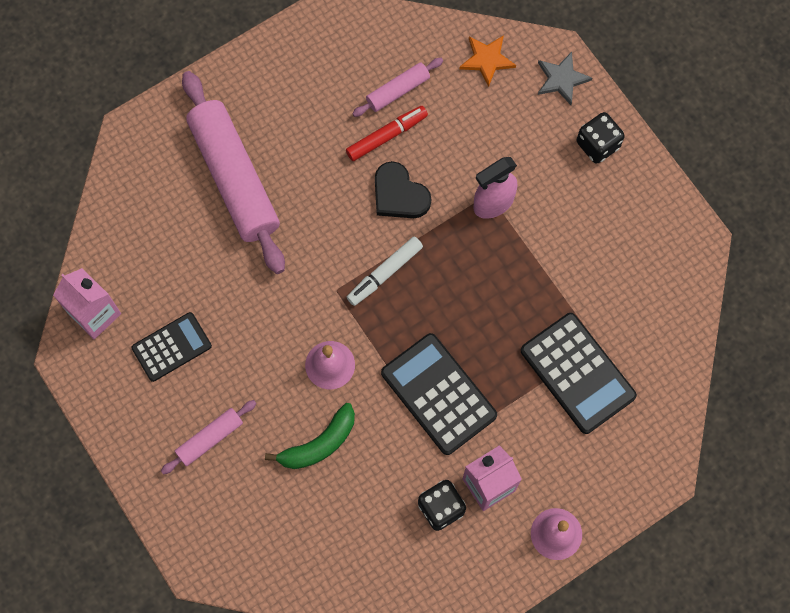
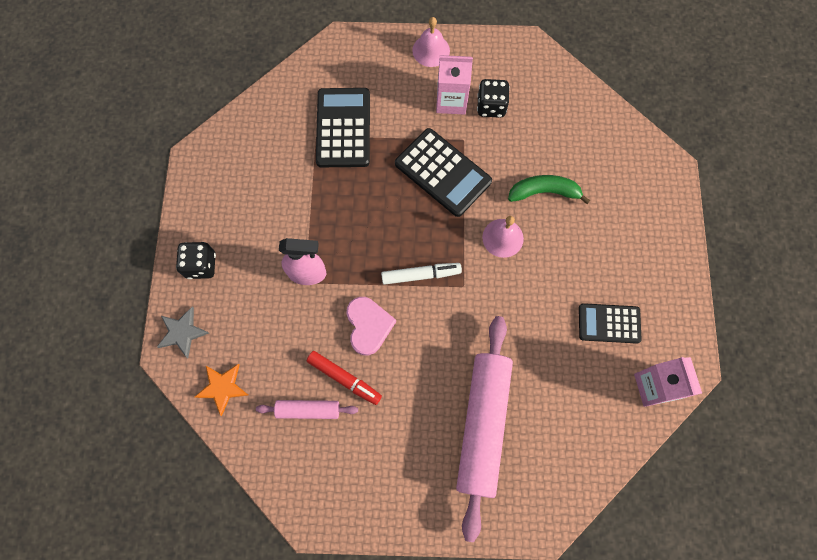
camera: 145 degrees left, 0 degrees up
(210, 438) = (617, 242): pink rolling pin -> none
(386, 136) = (344, 378): red marker -> red marker turned 150 degrees counterclockwise
(399, 194) = (368, 326): black heart -> pink heart
(438, 394) = (443, 172): black calculator -> black calculator turned 45 degrees counterclockwise

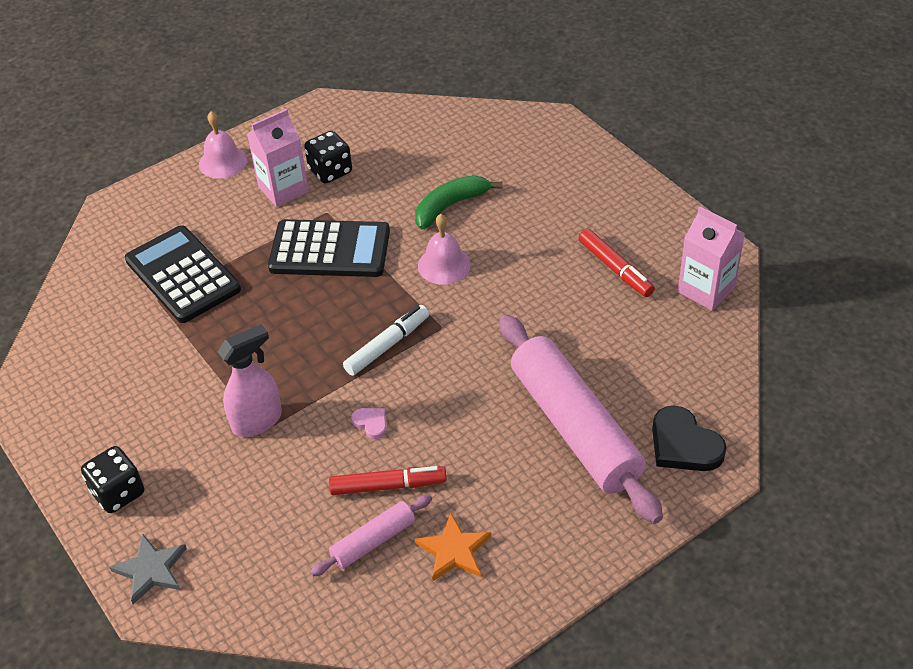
camera: 35 degrees left, 25 degrees down
(222, 387) = (250, 589): orange star -> orange star (454, 550)
(368, 326) = (371, 423): pink heart -> pink heart, size x0.51
(538, 491) = (684, 444): none -> black heart
(609, 323) = (615, 268): black calculator -> red marker

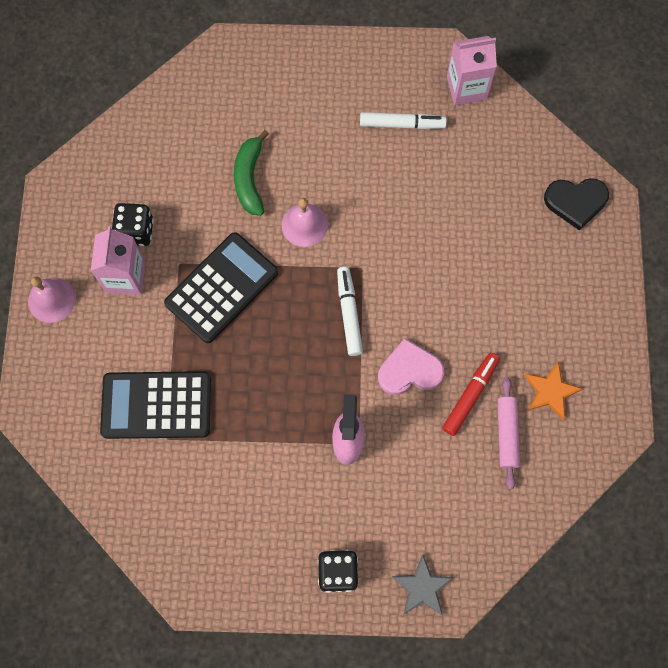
camera: 55 degrees left, 25 degrees up
(371, 423) = (409, 370): pink heart -> pink heart, size x1.98
(575, 427) = (513, 252): pink rolling pin -> none
(615, 268) = (401, 124): red marker -> white marker

